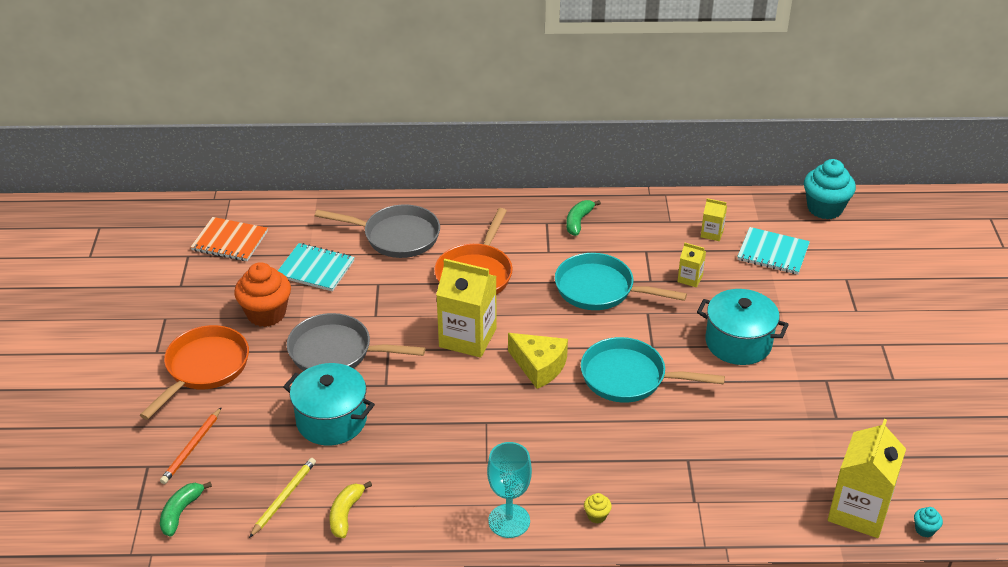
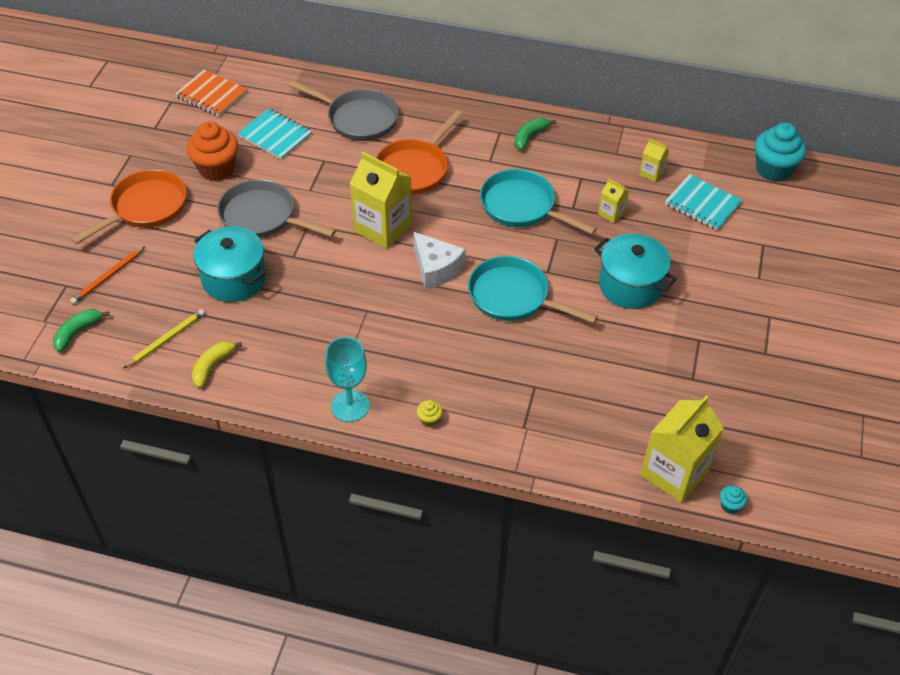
camera: 15 degrees right, 10 degrees up
(539, 366) = (436, 268): yellow cheese -> white cheese

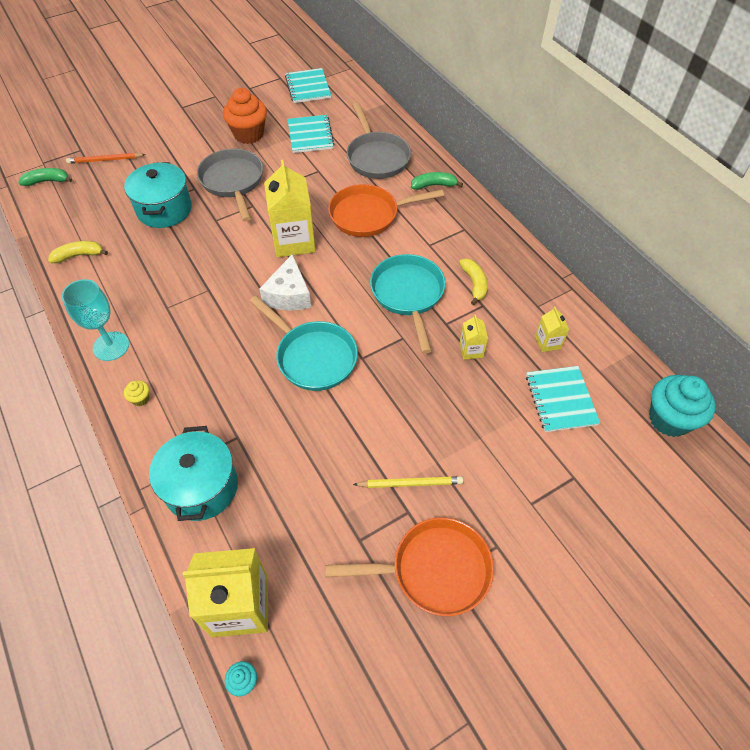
camera: 45 degrees right, 5 degrees up
(145, 208) = (179, 132): orange pan -> orange pan (434, 570)
(166, 339) = (80, 220): yellow pencil -> yellow pencil (410, 483)
(211, 95) = (308, 87): orange notebook -> turquoise notebook
(513, 297) = (313, 357): turquoise pan -> turquoise pan turned 150 degrees clockwise
(530, 137) = (483, 247): green banana -> green banana (433, 185)
(557, 167) = (474, 284): none -> yellow banana
(630, 285) = (411, 419): turquoise pot -> turquoise pot (201, 487)

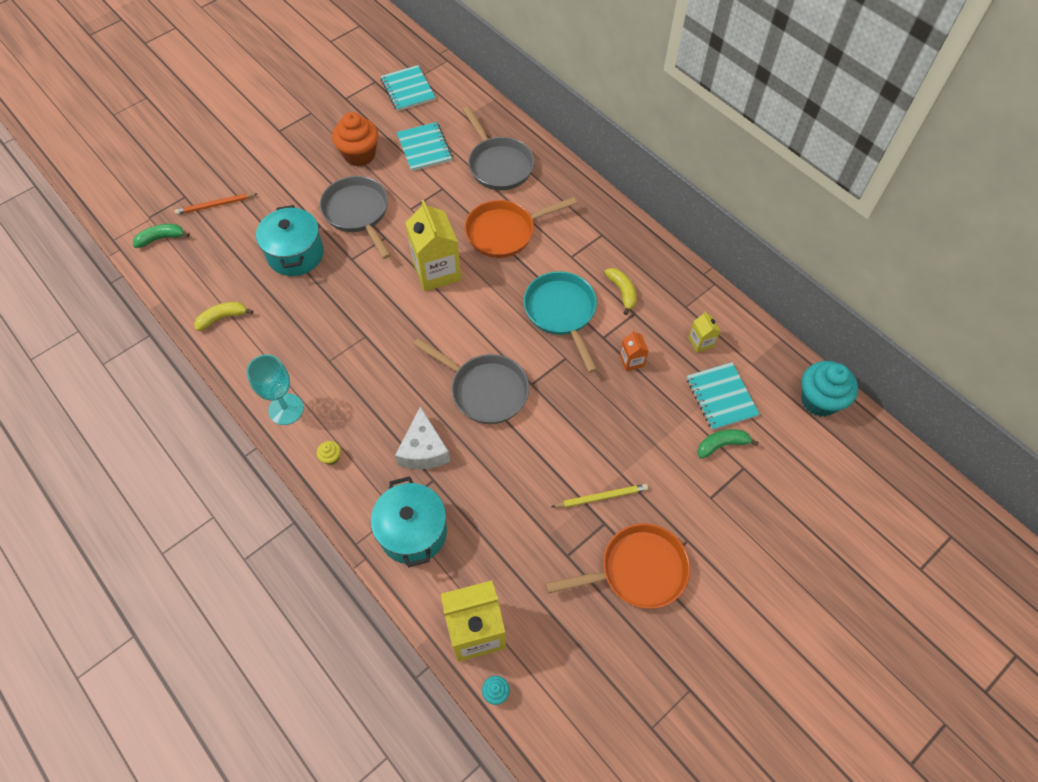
camera: 10 degrees left, 5 degrees up
(289, 295) = (446, 330): white cheese -> white cheese (423, 450)
(313, 357) = (485, 390): turquoise pan -> grey pan
(433, 185) = (562, 190): green banana -> green banana (722, 445)
(471, 350) = (631, 361): yellow carton -> orange carton

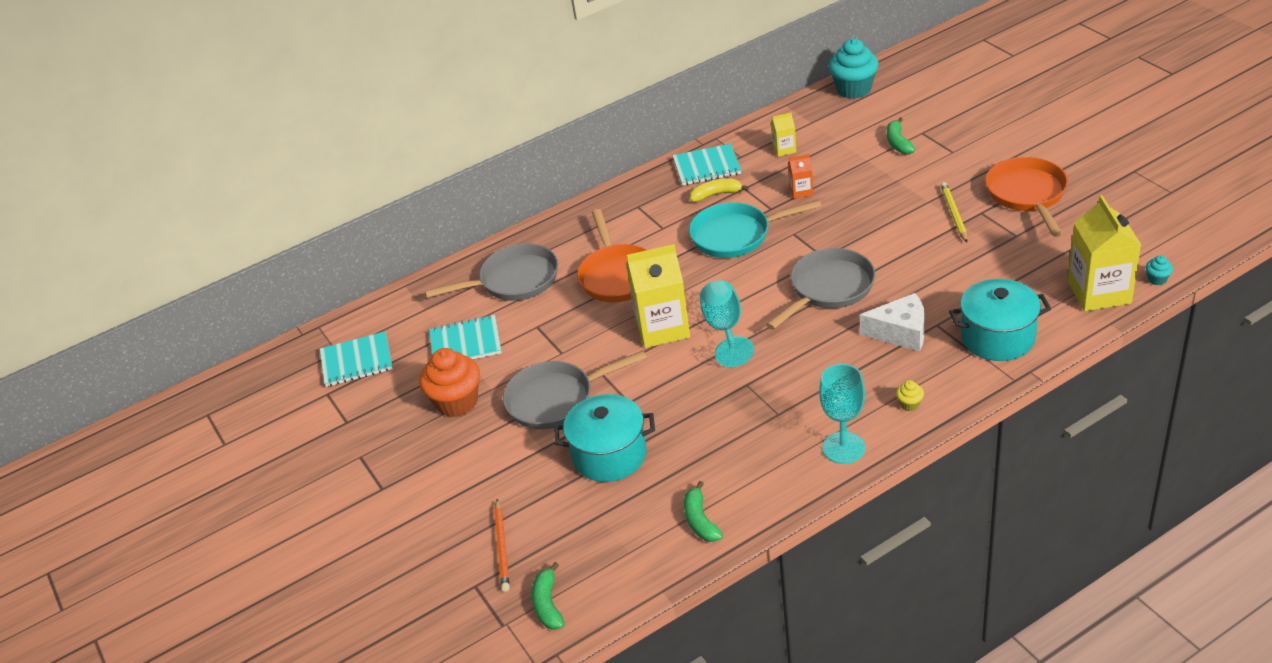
camera: 75 degrees left, 20 degrees down
(222, 318) = (700, 520): yellow banana -> green banana
(433, 315) = (724, 329): none -> turquoise goblet
(721, 397) = (847, 141): turquoise notebook -> turquoise notebook (707, 167)

